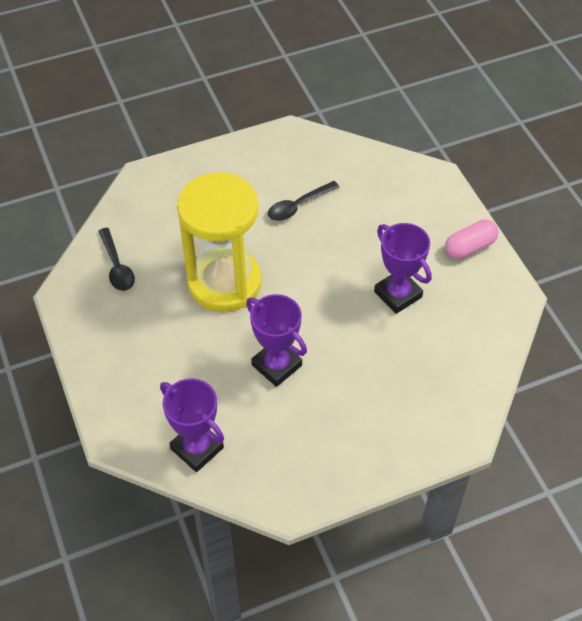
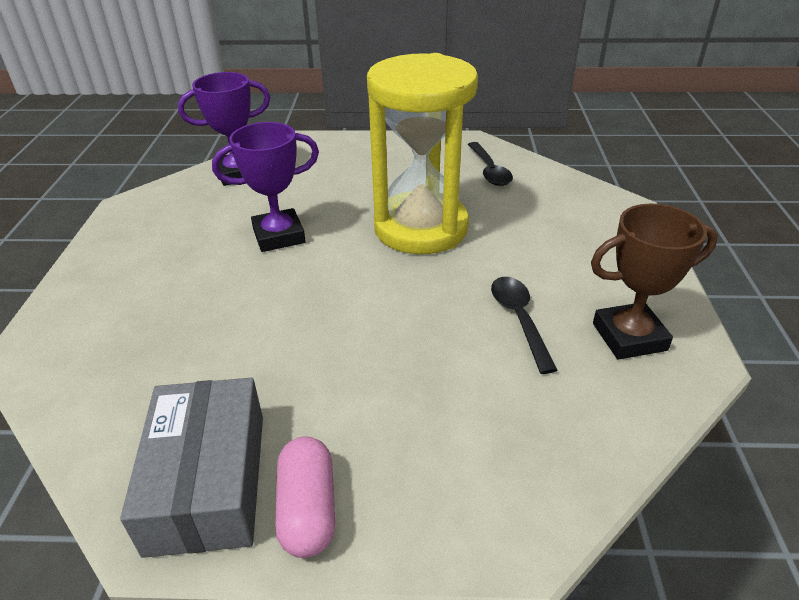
camera: 115 degrees right, 15 degrees down
(117, 266) = (489, 170): black spoon -> black spoon turned 105 degrees counterclockwise
(287, 159) = (629, 337): none -> brown trophy
(398, 294) = (288, 369): purple trophy -> none
(482, 291) = (208, 481): none -> grey box

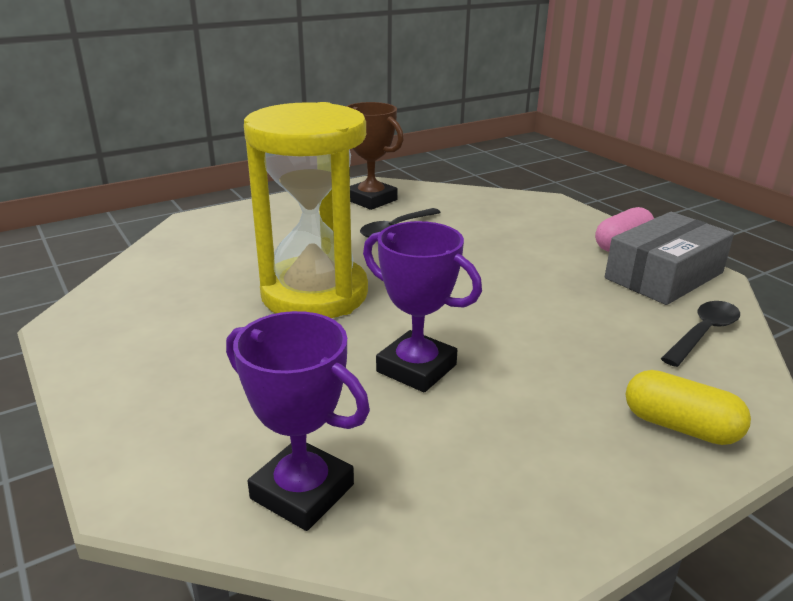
camera: 125 degrees left, 10 degrees down
(86, 310) = (680, 426): none -> yellow capsule
(489, 170) = (155, 291): black spoon -> black spoon (703, 333)

